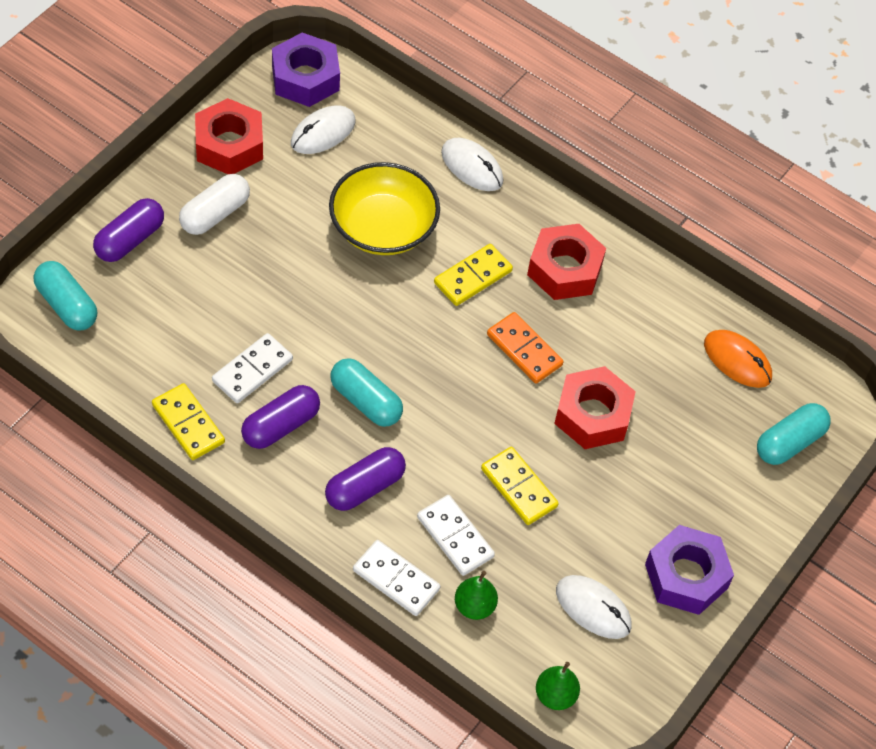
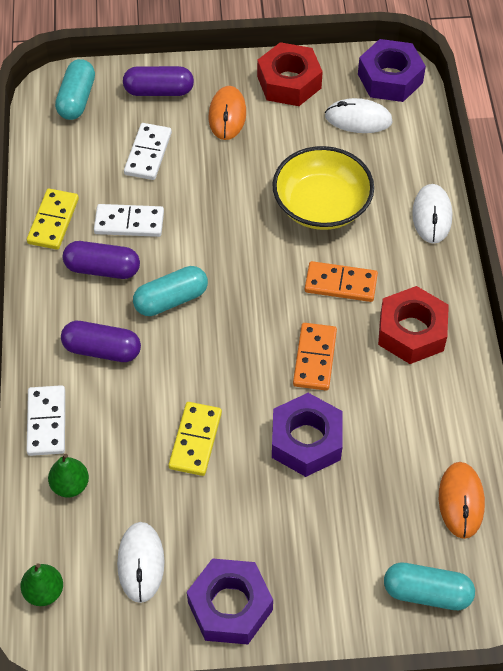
camera: 55 degrees right, 0 degrees up
(215, 214) = (227, 115): white capsule -> orange mouse
(365, 401) = (171, 300): turquoise capsule -> turquoise capsule turned 60 degrees clockwise
(455, 537) = (115, 431): white domino -> white domino (148, 153)
(472, 277) = (340, 283): yellow domino -> orange domino
(592, 415) = (306, 441): red nut -> purple nut

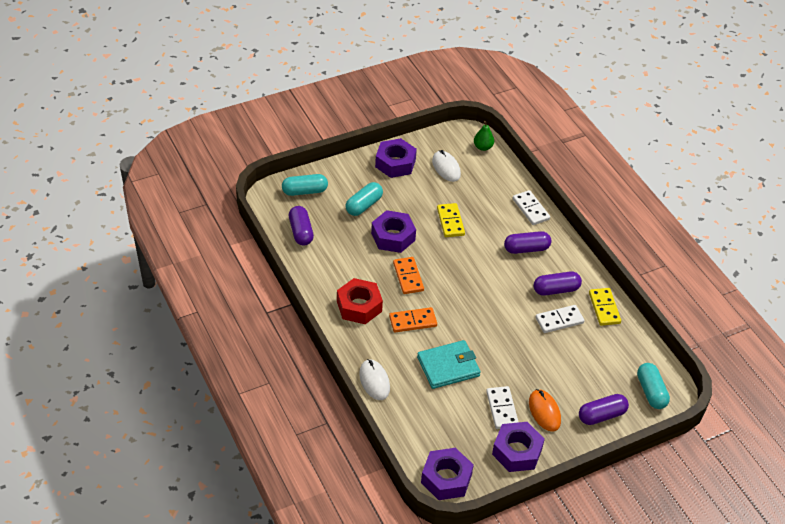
camera: 155 degrees right, 10 degrees down
(70, 485) = (500, 187): green pear -> none
(148, 153) = (578, 368): white domino -> white domino (502, 409)
(171, 300) = (506, 284): turquoise capsule -> turquoise capsule (364, 205)
(289, 82) = (517, 451): red nut -> purple nut
(321, 205) = (448, 366): yellow bowl -> turquoise wallet
(358, 119) = (454, 437): white mouse -> none
(461, 501) = (301, 232): orange mouse -> purple capsule

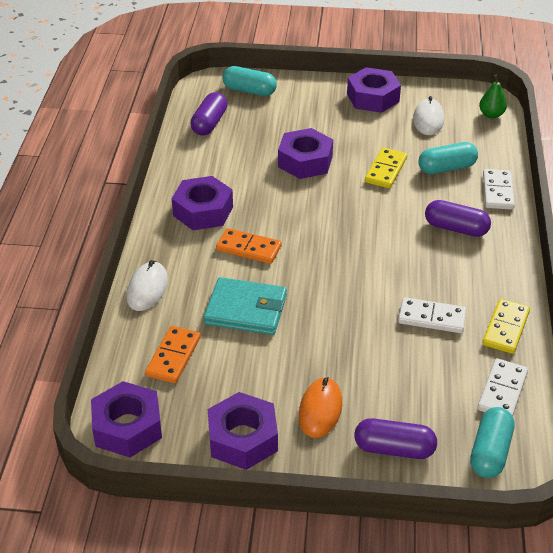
camera: 35 degrees right, 5 degrees down
(359, 306) = (203, 211): red nut -> purple nut
(364, 205) = (300, 123): turquoise capsule -> turquoise capsule (446, 168)
(408, 277) = (285, 204): orange domino -> orange domino (173, 356)
(502, 409) = (268, 382): white domino -> white domino (502, 391)
(556, 290) = (456, 284): purple capsule -> none

